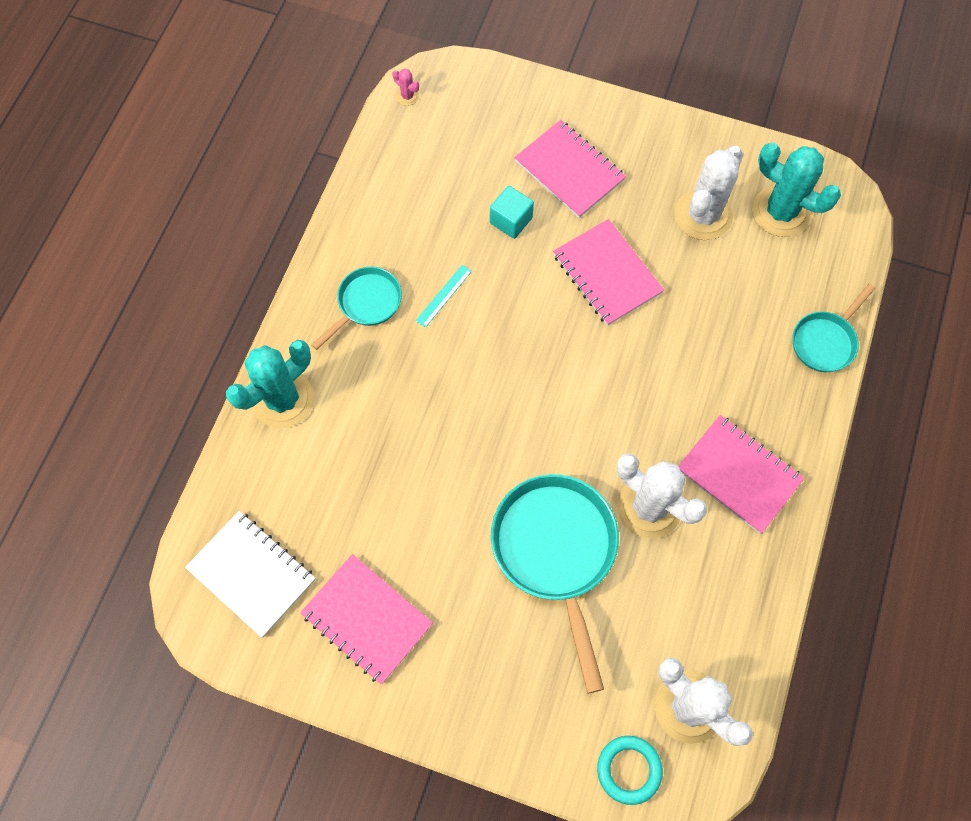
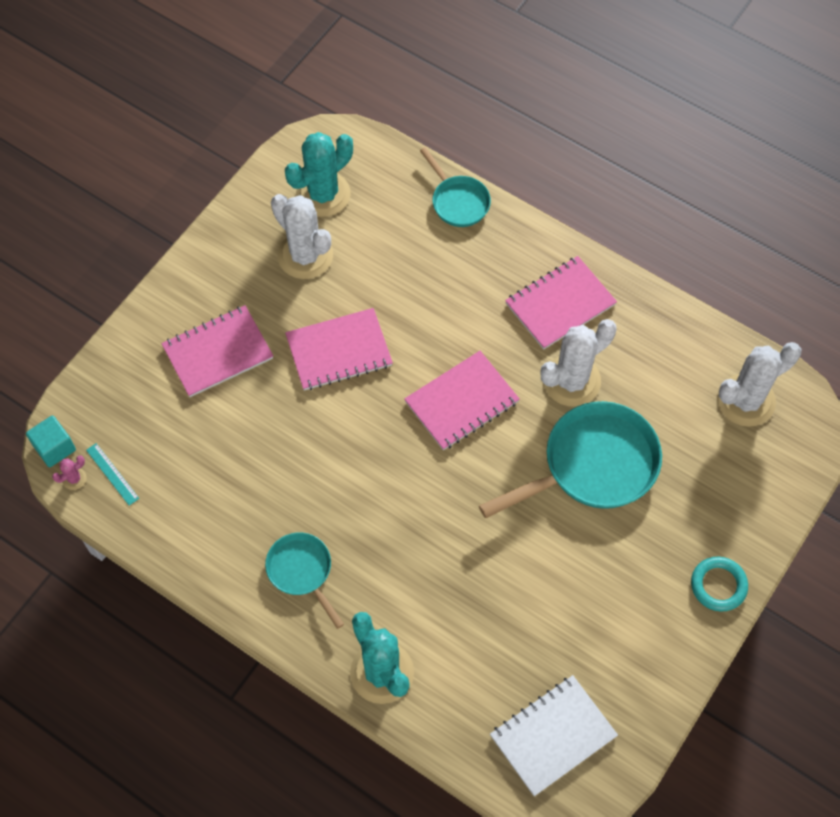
camera: 75 degrees left, 5 degrees down
(367, 619) = (619, 639): pink notebook -> pink notebook (462, 402)
(443, 295) = (316, 498): turquoise ruler -> turquoise ruler (112, 474)
(511, 220) = (254, 418): turquoise cube -> turquoise cube (54, 448)
(556, 551) = (593, 465): turquoise pan -> turquoise pan turned 150 degrees clockwise
(629, 769) = (787, 459): turquoise ring -> turquoise ring (718, 585)

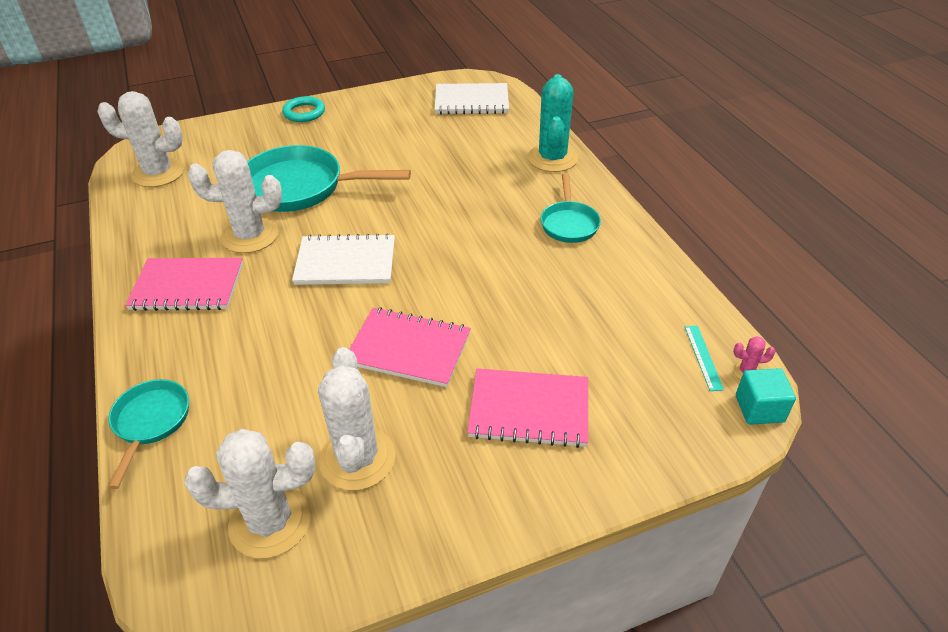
camera: 145 degrees left, 20 degrees down
(323, 194) = (270, 521): turquoise cactus -> white cactus
(462, 402) = (346, 262): pink notebook -> white notebook

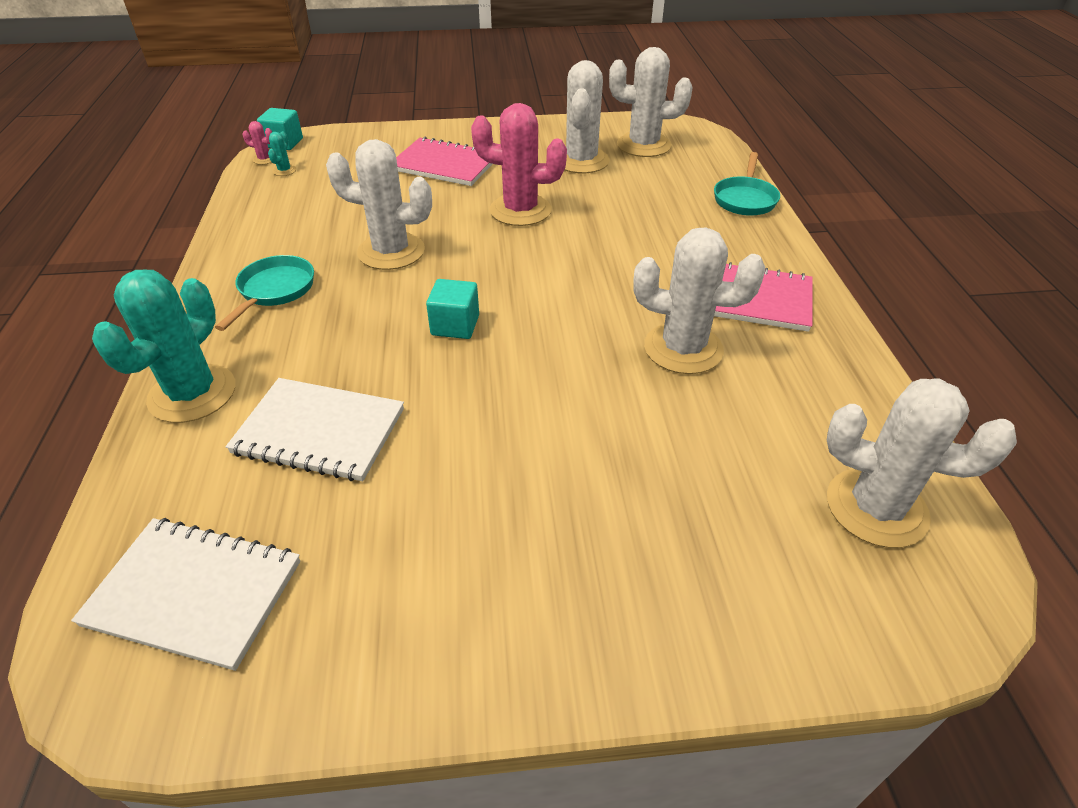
camera: 165 degrees left, 0 degrees up
(300, 187) = (610, 418): turquoise pan -> none
(304, 112) = (589, 650): turquoise ring -> none
(346, 262) = (561, 293): white notebook -> white notebook (319, 431)
(408, 349) = (520, 210): pink notebook -> pink cactus
(418, 223) = (455, 325): none -> turquoise cube
(506, 274) = (391, 251): none -> white cactus
(703, 357) = (284, 170): turquoise ruler -> turquoise cactus

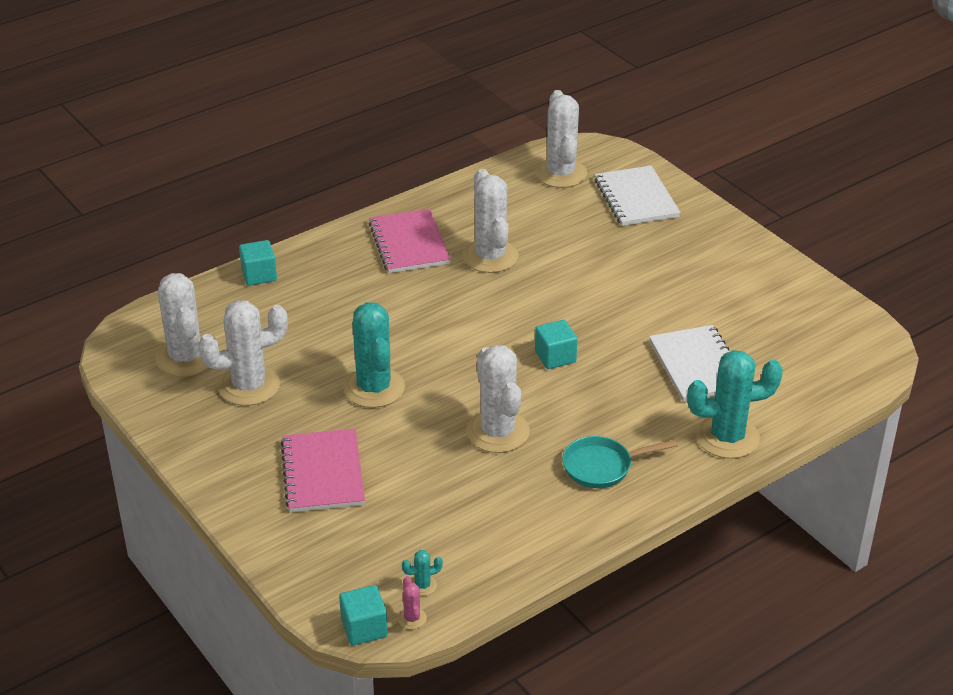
camera: 120 degrees left, 5 degrees down
(194, 593) = (822, 350): white notebook -> white notebook (636, 198)
(520, 210) = (374, 388): pink cactus -> turquoise cactus
(745, 199) = (259, 275): turquoise pan -> turquoise cube

